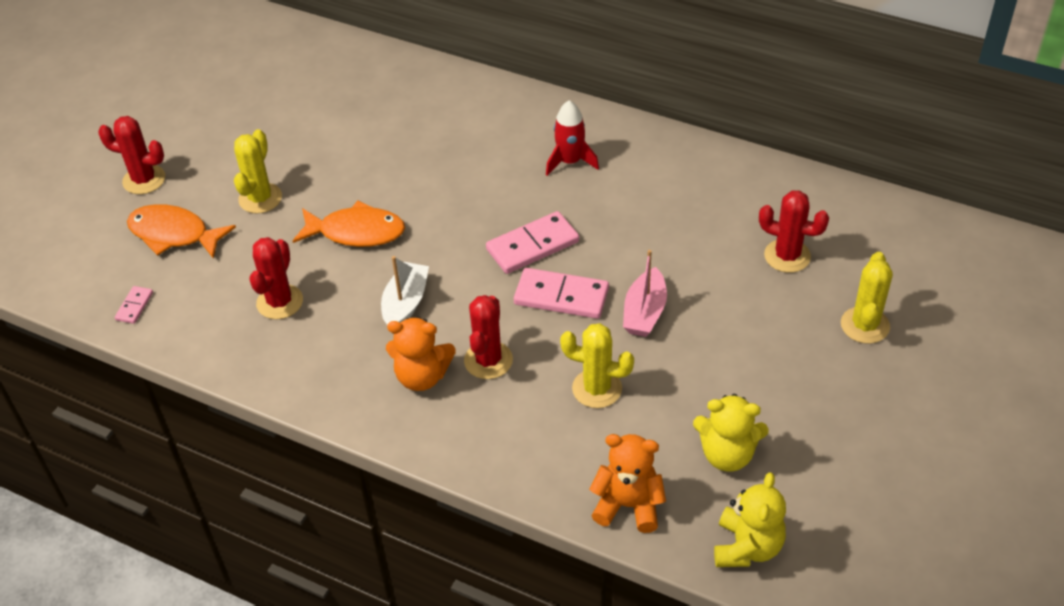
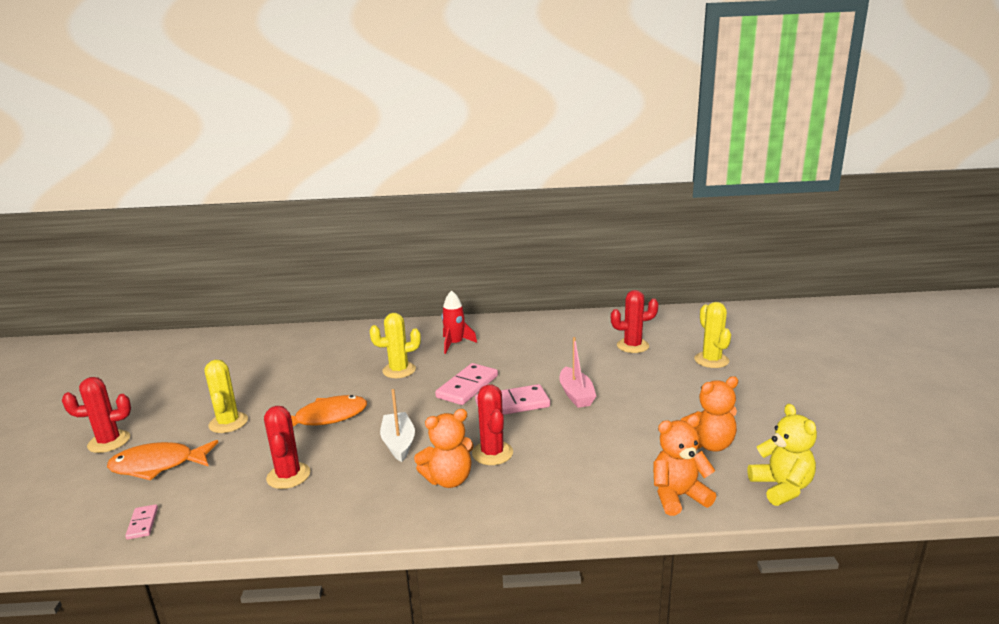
camera: 30 degrees left, 25 degrees down
(597, 388) = (586, 441): yellow cactus -> yellow cactus (399, 370)
(727, 454) = (708, 444): yellow teddy bear -> orange teddy bear

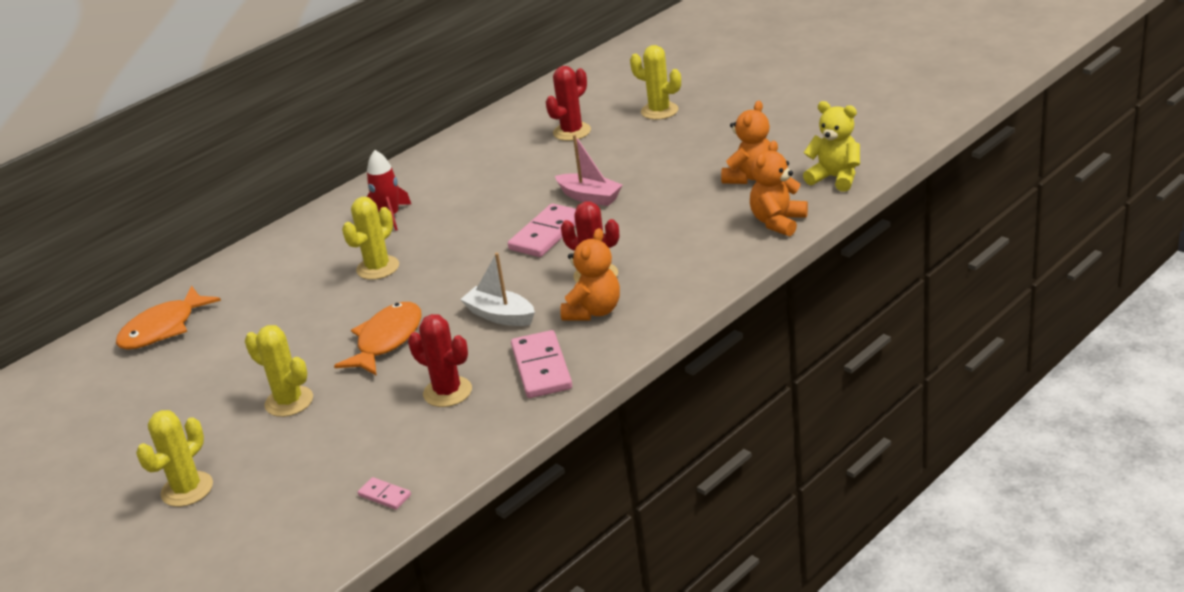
camera: 40 degrees left, 10 degrees up
(109, 442) = (187, 489): red cactus -> yellow cactus
(158, 465) = (295, 465): orange fish -> orange fish (163, 329)
(467, 387) = (478, 243): pink domino -> pink domino (542, 368)

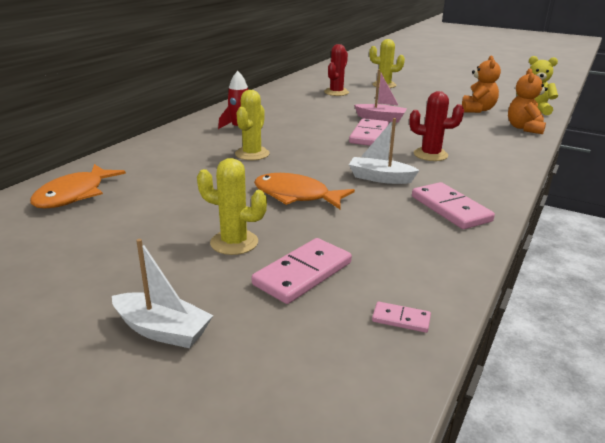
camera: 20 degrees left, 5 degrees down
(187, 489) = (162, 330): yellow cactus -> white boat
(331, 442) = (302, 273): none -> pink domino
(387, 340) = (296, 196): orange fish -> orange fish turned 75 degrees counterclockwise
(447, 392) = (384, 228): red cactus -> none
(593, 311) = (452, 174): orange teddy bear -> none

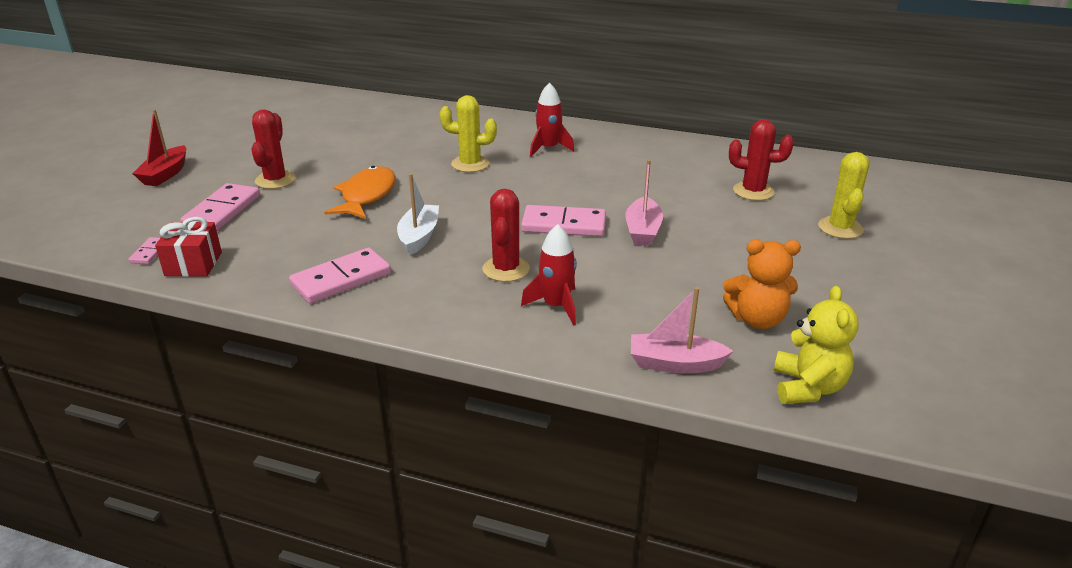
camera: 80 degrees right, 5 degrees up
(74, 195) = (360, 113): orange fish -> none
(162, 330) = (165, 174): white boat -> red boat
(234, 242) = (275, 180): yellow cactus -> red cactus
(302, 273) = (223, 211): pink domino -> pink domino turned 75 degrees clockwise
(427, 285) = (193, 264): none -> red gift
(474, 146) = (556, 306): none -> red rocket
(524, 128) = (675, 364): orange teddy bear -> pink boat

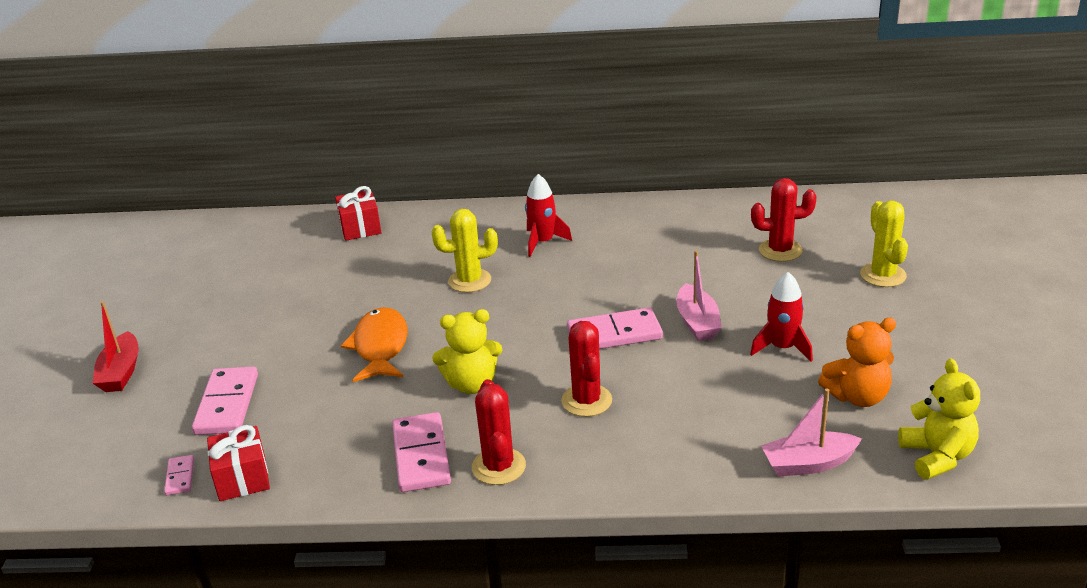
camera: 15 degrees left, 0 degrees up
(275, 180) = (261, 350): red cactus -> red cactus (498, 467)
(341, 279) = (421, 455): pink domino -> pink domino turned 45 degrees counterclockwise
(411, 114) = (360, 228): none -> red gift
(419, 237) = (471, 384): white boat -> yellow teddy bear
(556, 306) = (661, 430): red rocket -> red rocket (782, 348)

